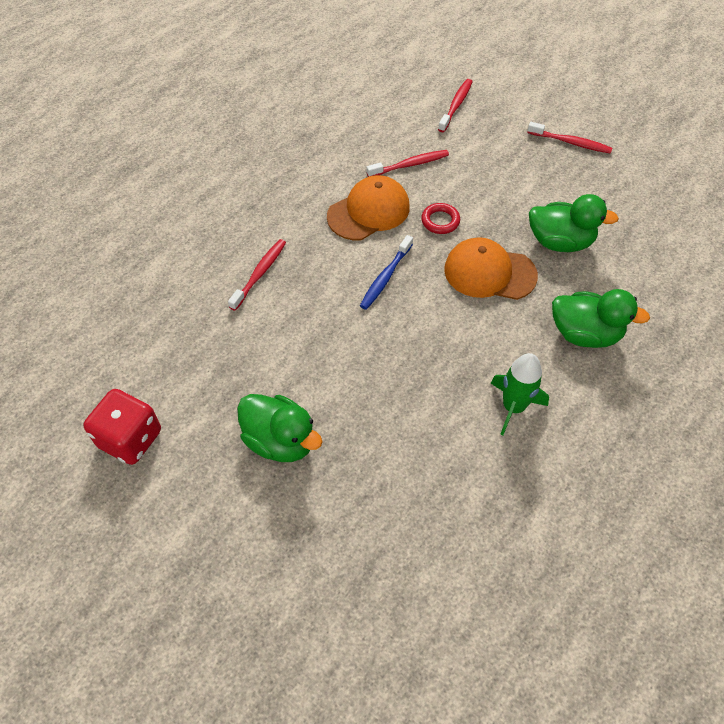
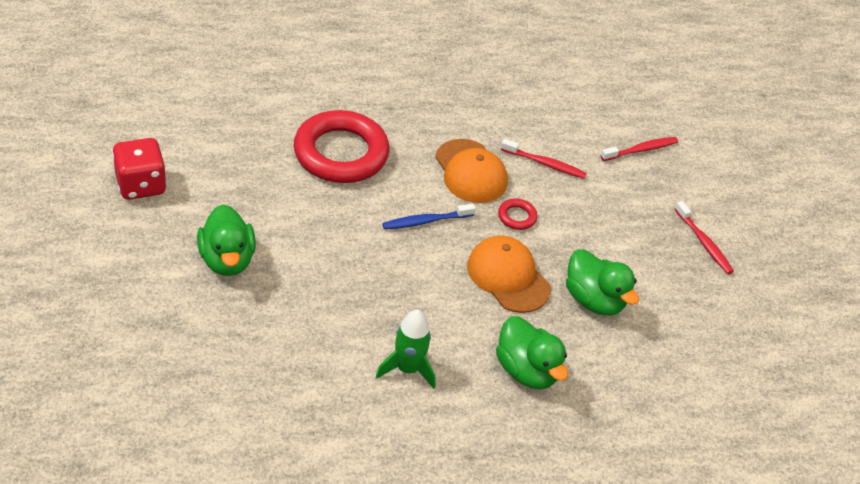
camera: 35 degrees right, 10 degrees down
(259, 274) = (341, 153): red toothbrush -> red ring
(369, 211) = (470, 171): orange cap -> orange cap turned 60 degrees clockwise

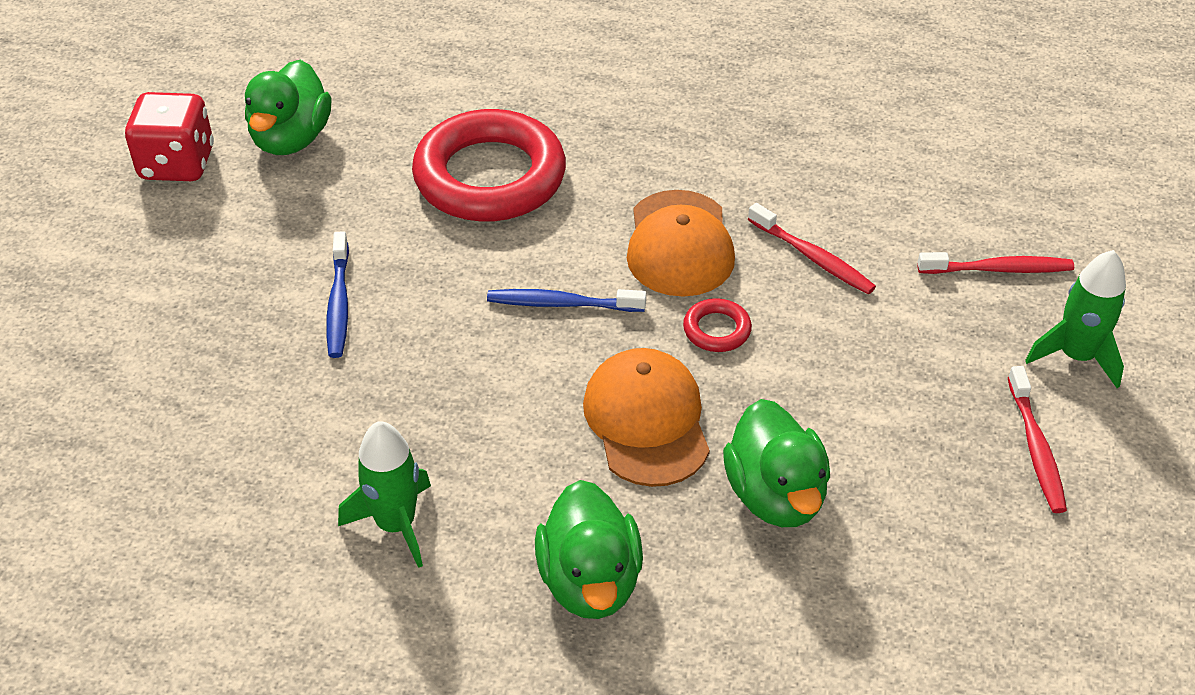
camera: 30 degrees right, 0 degrees up
(227, 259) = (228, 293): green duck -> green duck (291, 139)
(298, 250) = (339, 303): none -> blue toothbrush
(699, 189) = (1076, 356): none -> green rocket

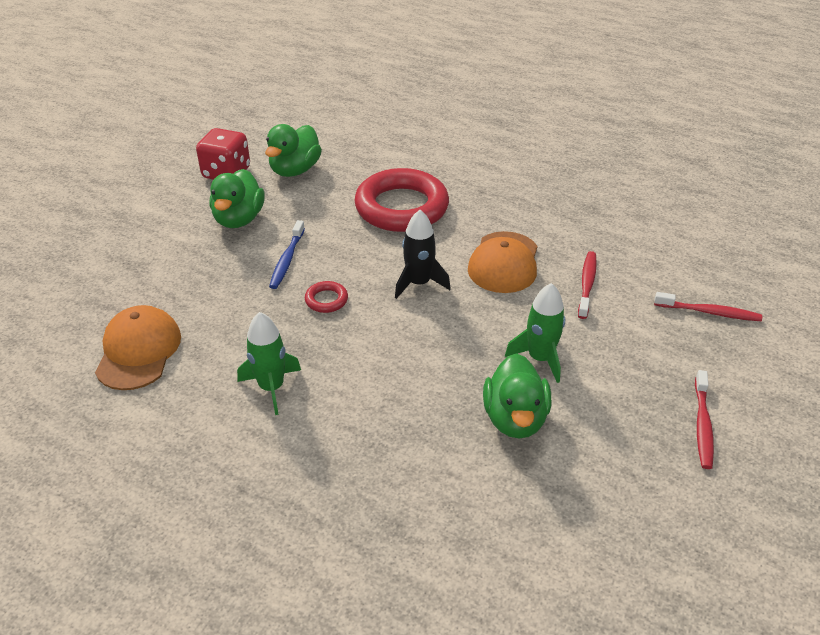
camera: 15 degrees right, 5 degrees down
(562, 304) = (419, 283): blue toothbrush -> black rocket
(590, 581) = (377, 445): green duck -> green duck (239, 219)
(647, 421) = (447, 359): orange cap -> orange cap (138, 351)
(717, 330) = (510, 315): red ring -> red ring (326, 300)
(813, 257) = (587, 284): red toothbrush -> red toothbrush turned 135 degrees counterclockwise
(1076, 356) = (748, 374): green rocket -> green rocket (540, 358)

